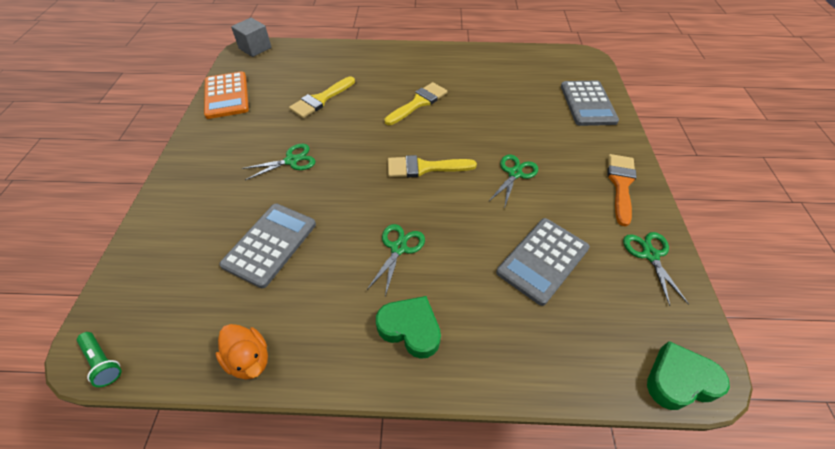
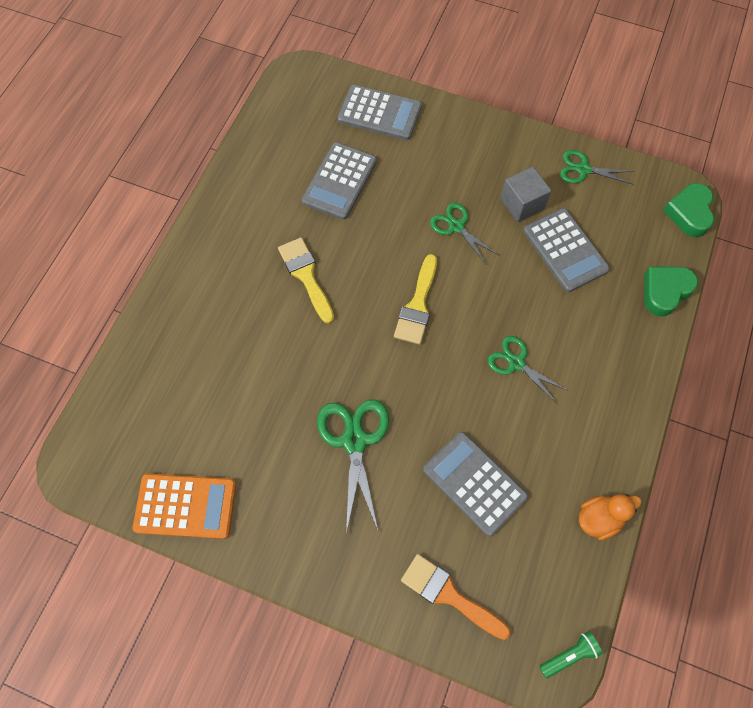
camera: 70 degrees left, 15 degrees up
(255, 48) = (78, 452): grey cube -> grey cube (522, 204)
(291, 161) = (354, 441): green scissors -> green scissors, size x1.56
(321, 99) = (249, 385): yellow brush -> none
(410, 329) = (603, 379): green heart -> green heart (665, 292)
(509, 99) = (339, 181): none -> grey calculator
(621, 184) = (501, 147): orange brush -> orange brush (449, 595)

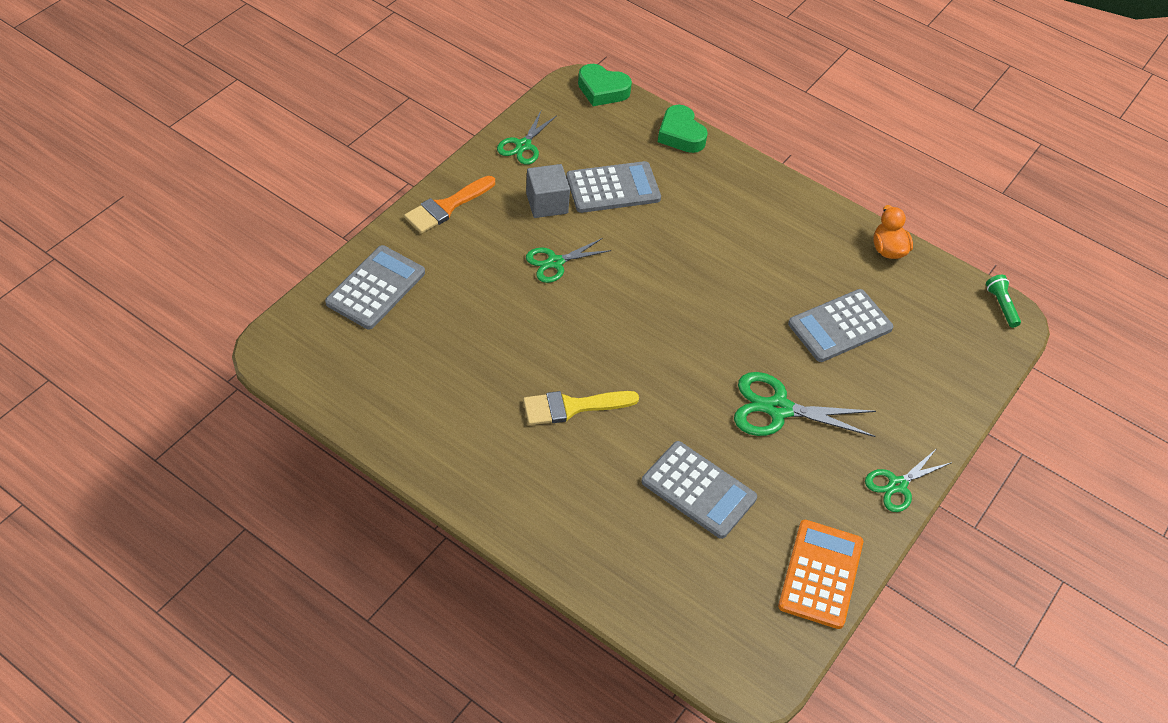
camera: 80 degrees left, 15 degrees down
(339, 181) = (457, 347): grey calculator -> grey calculator (698, 490)
(417, 305) = (639, 319): yellow brush -> none
(449, 595) = (941, 374): orange brush -> orange brush (446, 207)
(516, 363) = (725, 261): green scissors -> green scissors (897, 485)

